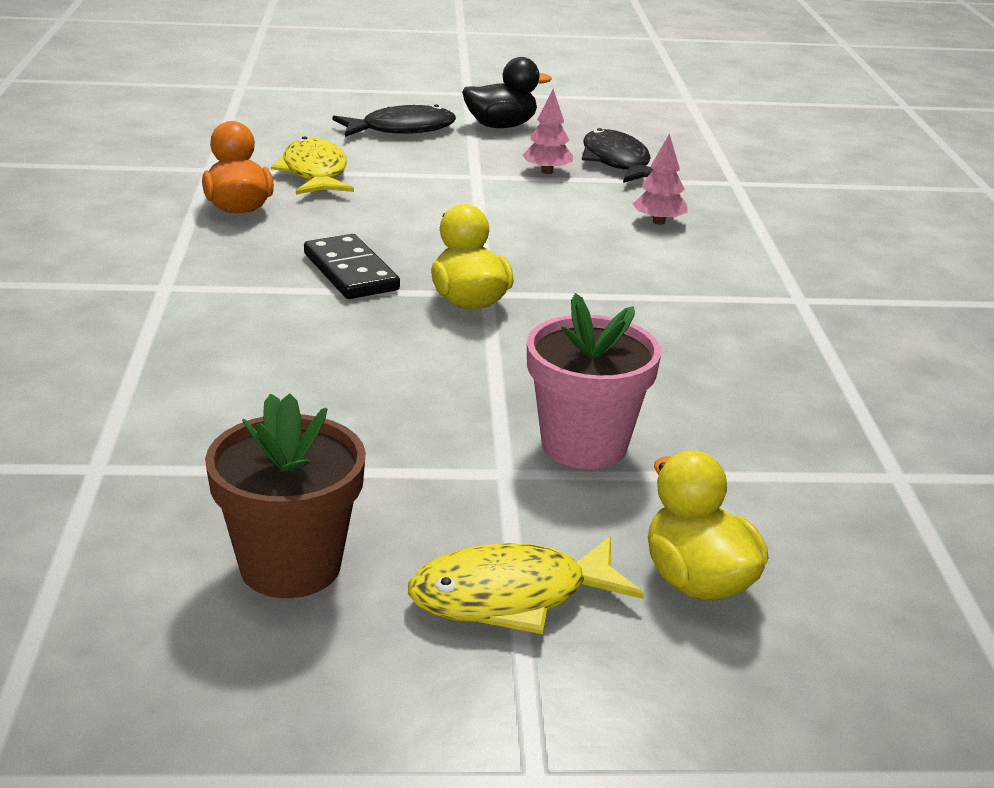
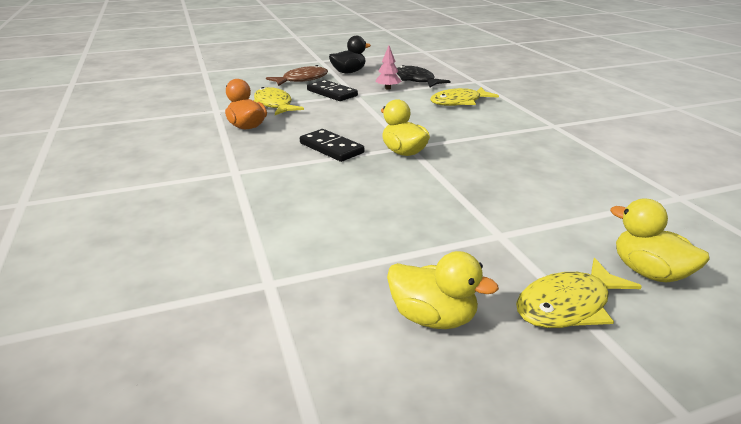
camera: 15 degrees left, 0 degrees up
(290, 566) = (433, 317): brown flower pot -> yellow duck
(401, 129) = (302, 80): black fish -> brown fish
(434, 165) = (332, 93): none -> black domino
(584, 445) = (525, 212): pink flower pot -> none
(658, 222) = (459, 102): pink tree -> yellow fish

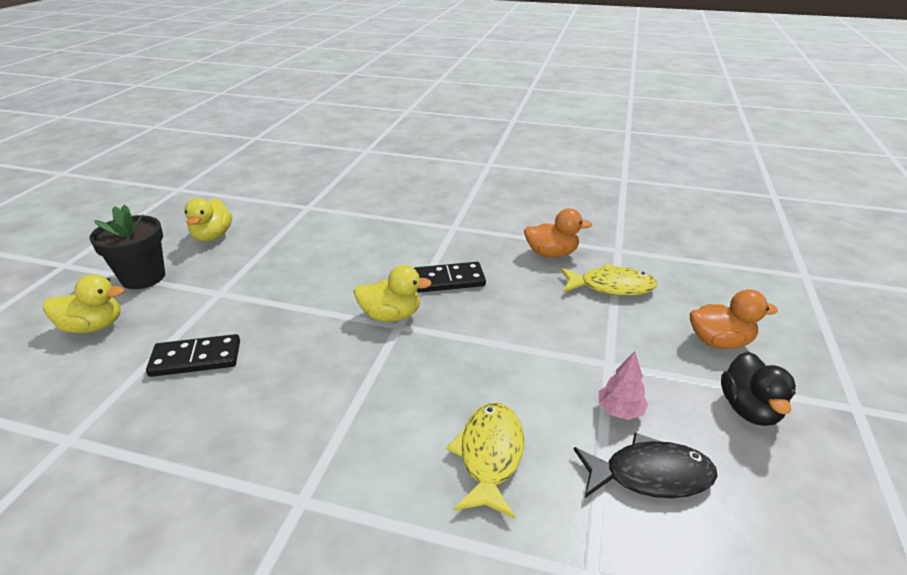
camera: 125 degrees right, 5 degrees up
(302, 80) = (719, 341): brown fish -> orange duck
(332, 93) = (631, 344): black domino -> black domino (196, 358)
(433, 317) = (212, 236): yellow duck -> yellow duck turned 60 degrees counterclockwise
(568, 305) = (143, 277): yellow fish -> black flower pot

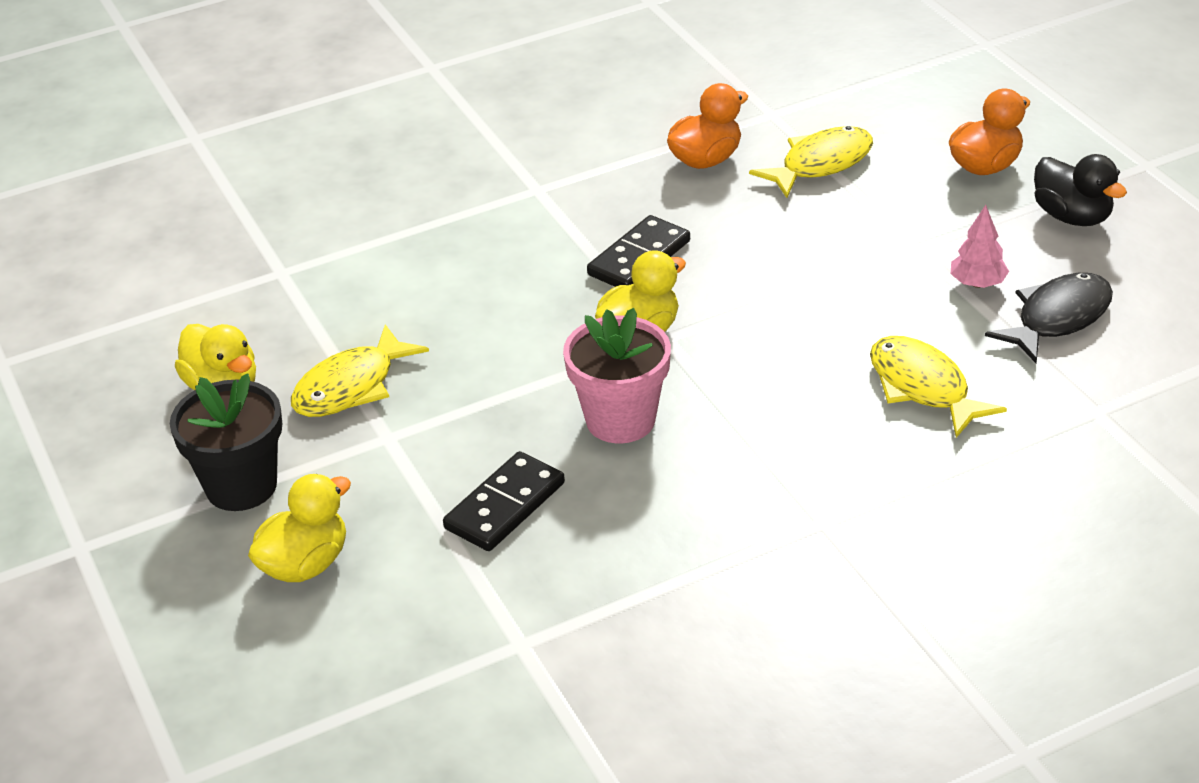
camera: 40 degrees left, 5 degrees up
(248, 263) = (351, 386): none -> yellow fish
(311, 353) = (620, 420): none -> pink flower pot

